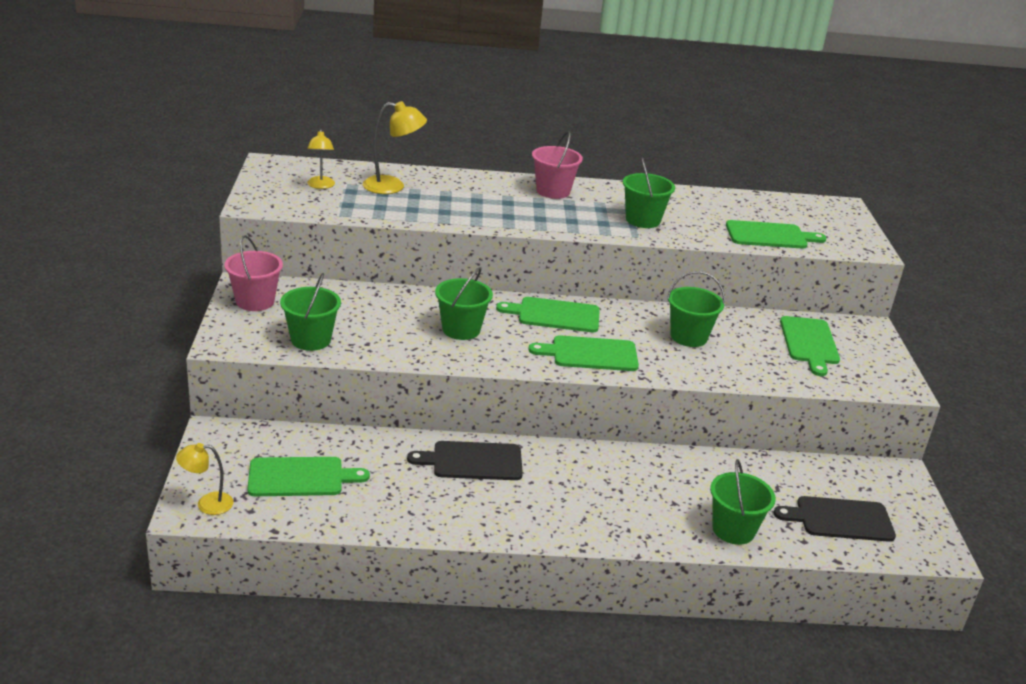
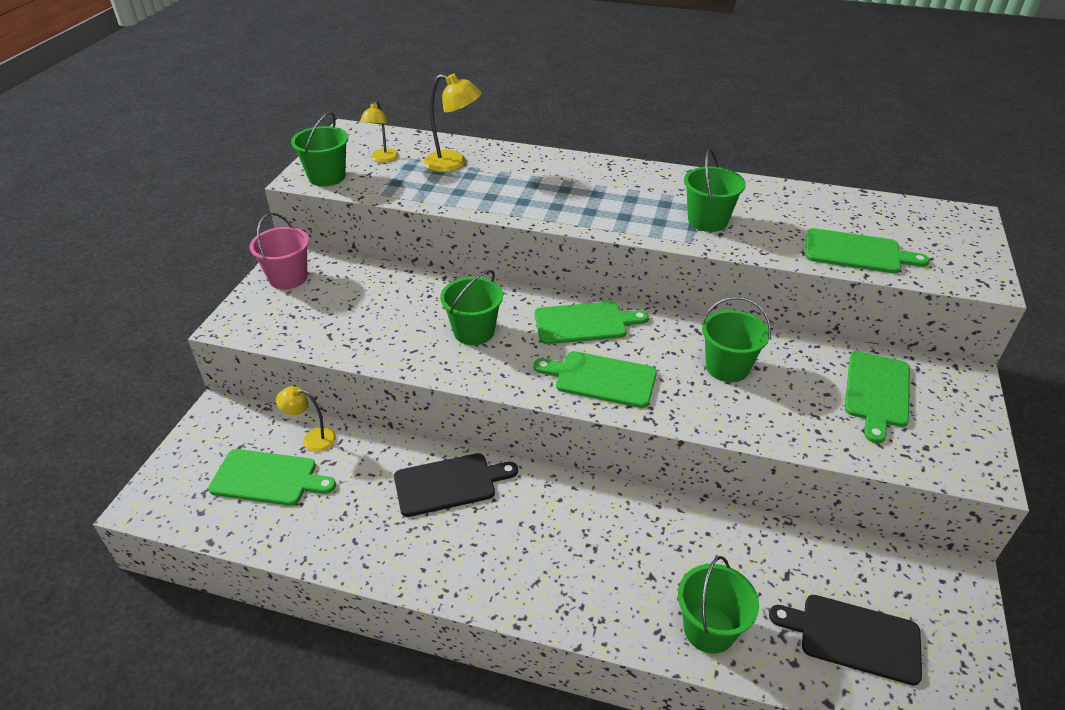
camera: 20 degrees right, 10 degrees up
(207, 504) = (165, 497): yellow lamp -> yellow lamp (312, 439)
(311, 340) = (316, 329): green bucket -> green bucket (327, 177)
(473, 461) = (449, 484): black cutting board -> black cutting board turned 150 degrees clockwise
(553, 191) = (621, 178): pink bucket -> none
(555, 315) = (584, 323): green cutting board -> green cutting board turned 150 degrees clockwise

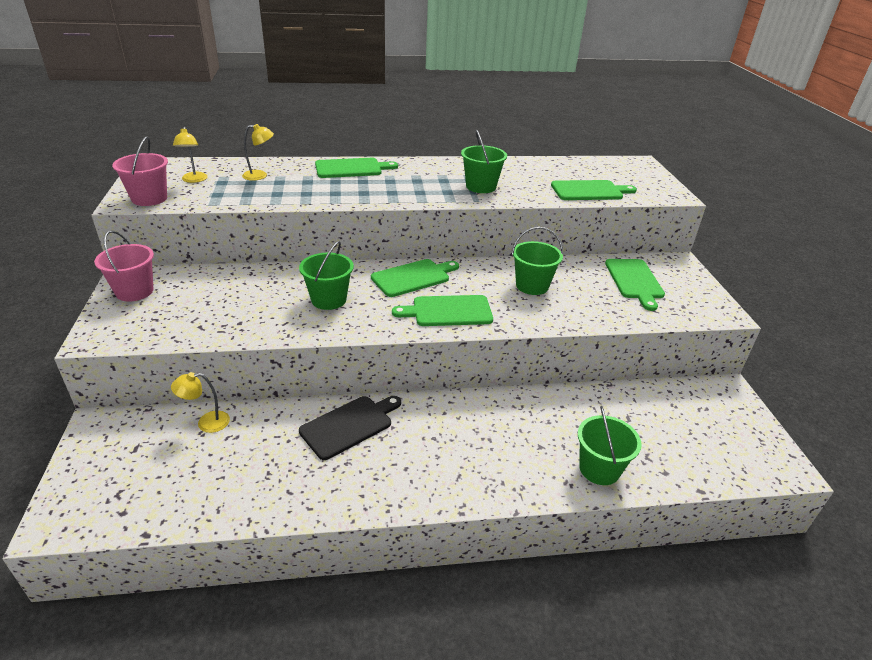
camera: 25 degrees left, 5 degrees down
(268, 478) = (179, 465): green cutting board -> green cutting board (351, 168)
(327, 177) = (149, 198): green bucket -> pink bucket
(453, 163) = (260, 176): yellow lamp -> yellow lamp, size x0.66
(854, 637) = (691, 444): black cutting board -> none

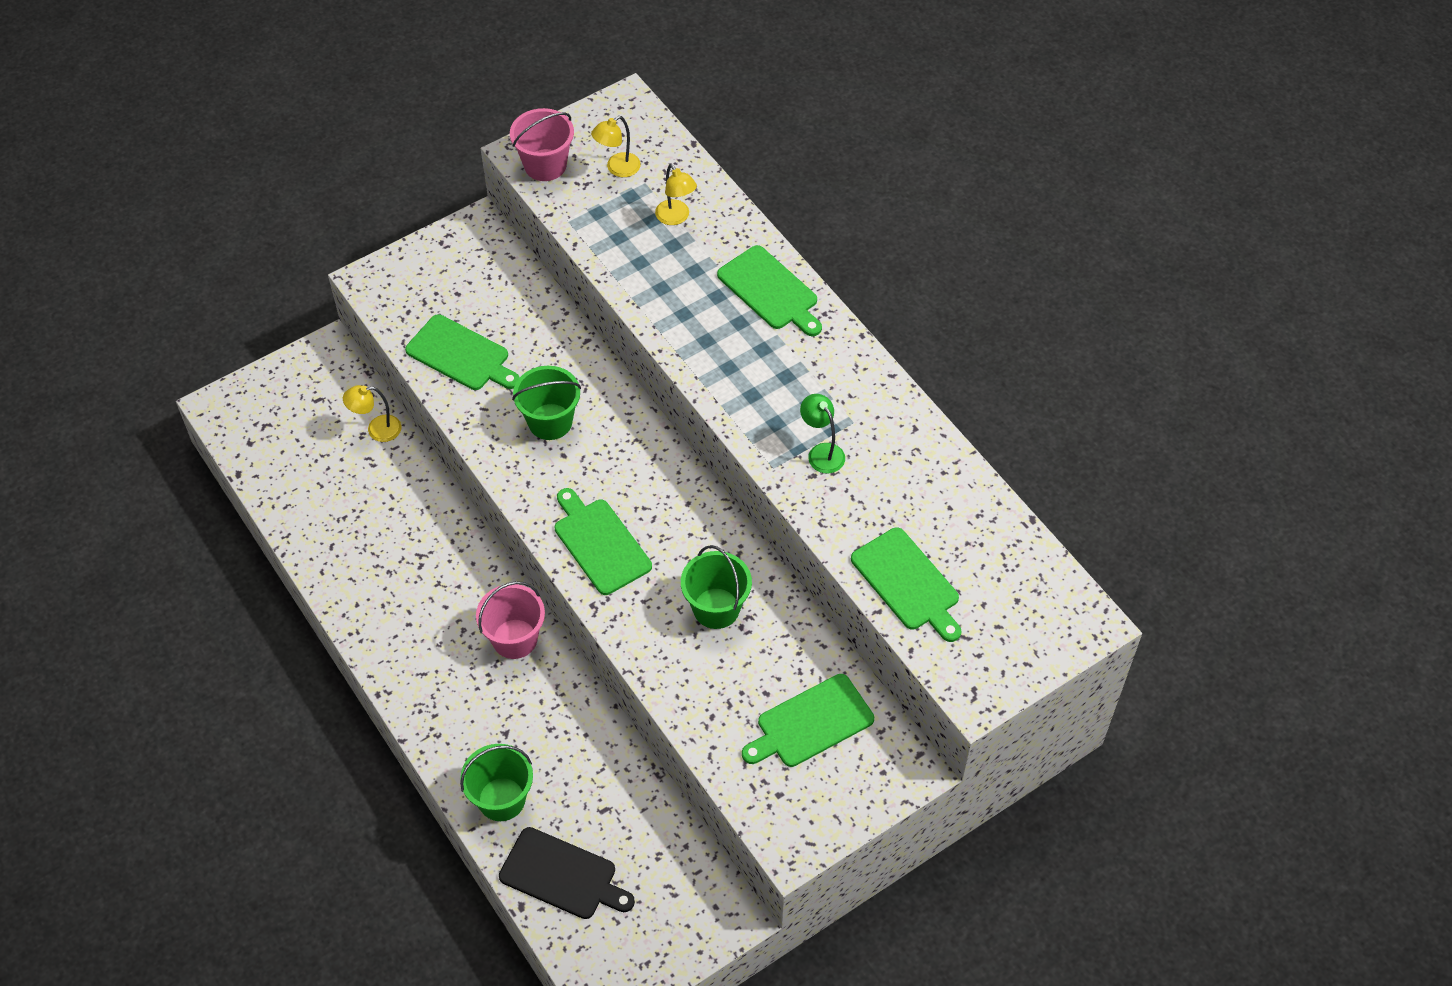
camera: 65 degrees right, 20 degrees up
(134, 291) = (457, 252): pink bucket -> pink bucket (515, 639)
(206, 423) = (377, 430): yellow lamp -> yellow lamp turned 60 degrees counterclockwise
(349, 425) = (439, 547): black cutting board -> black cutting board (562, 875)
(413, 277) = (651, 477): green cutting board -> green cutting board (461, 355)
(481, 187) = (821, 452): green bucket -> green lamp

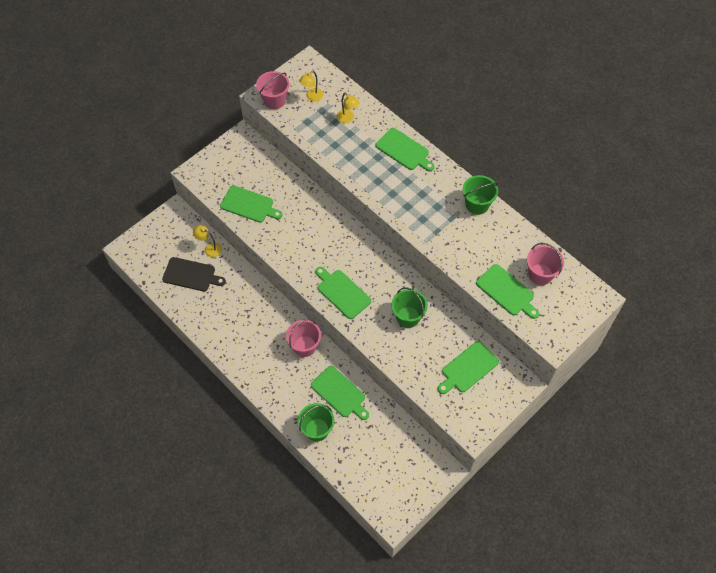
camera: 10 degrees left, 5 degrees up
(377, 430) = (209, 248): yellow lamp -> yellow lamp turned 45 degrees clockwise
(550, 422) = (302, 233): green bucket -> green bucket (477, 204)
(562, 737) = (340, 393): none -> green cutting board
(562, 875) = (356, 463): black cutting board -> black cutting board (191, 275)
(821, 452) = (449, 231): green lamp -> none
(981, 560) = (540, 274): none -> pink bucket

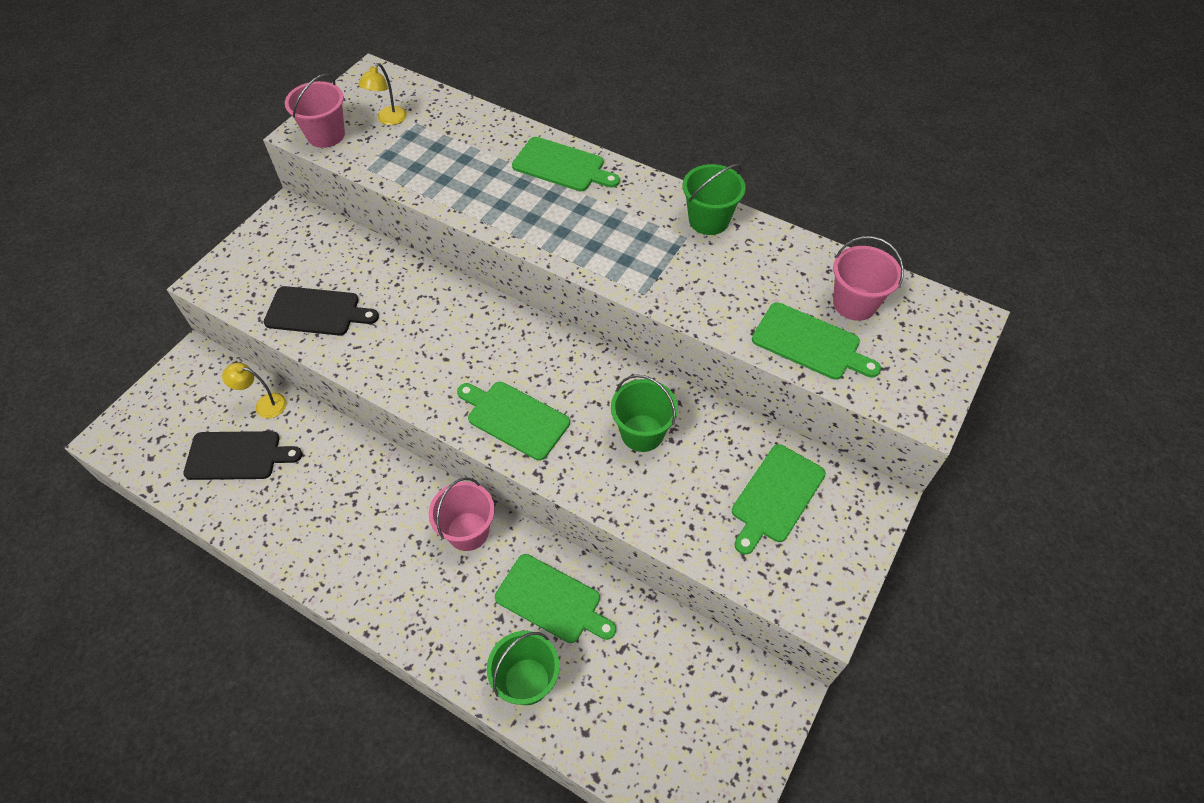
camera: 15 degrees left, 5 degrees down
(249, 205) = (316, 311): green cutting board -> black cutting board
(347, 119) = (456, 139): yellow lamp -> none

